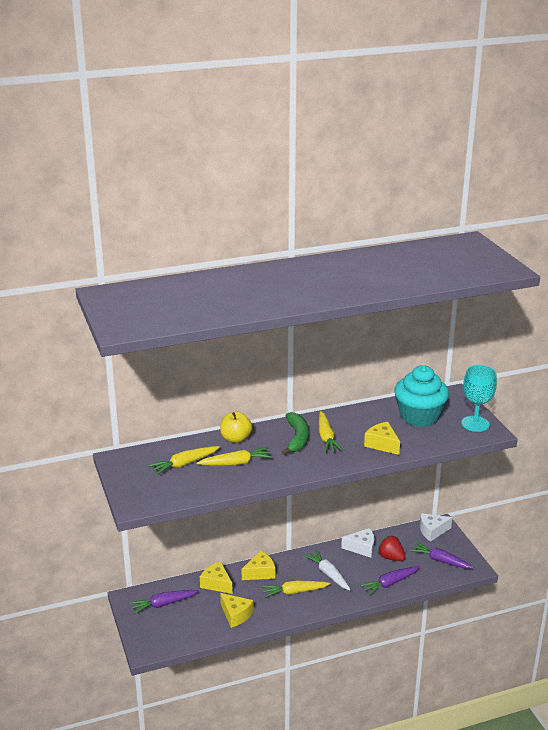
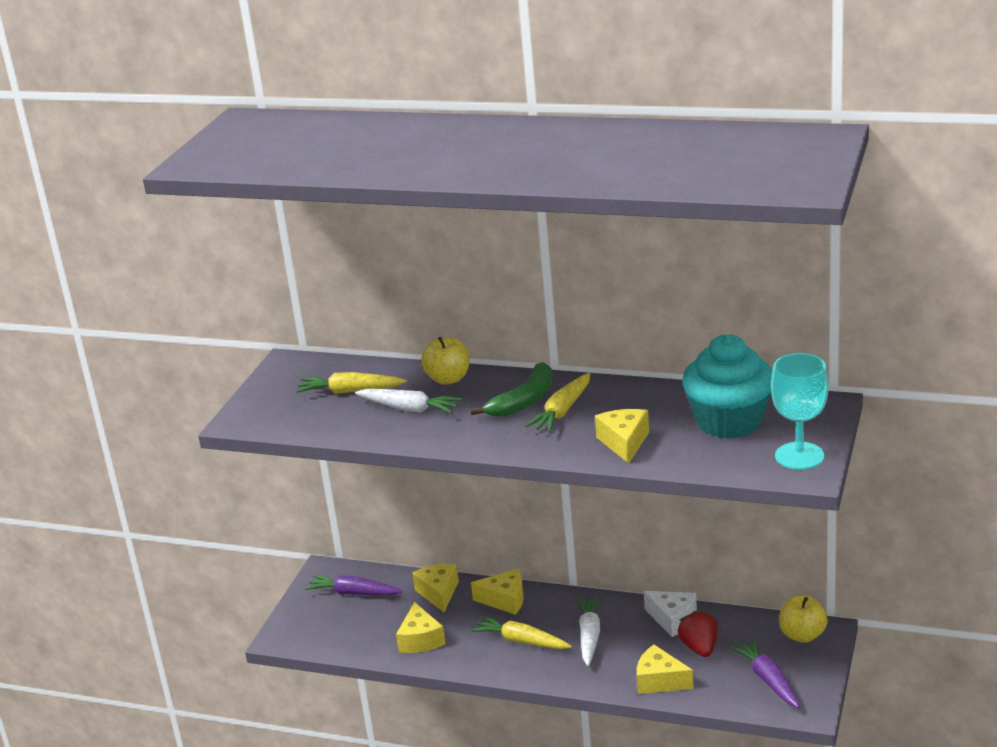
camera: 40 degrees right, 0 degrees up
(236, 463) = (409, 409): yellow carrot -> white carrot
(390, 583) = (659, 681): purple carrot -> yellow cheese
(432, 531) = (802, 635): white cheese -> yellow apple

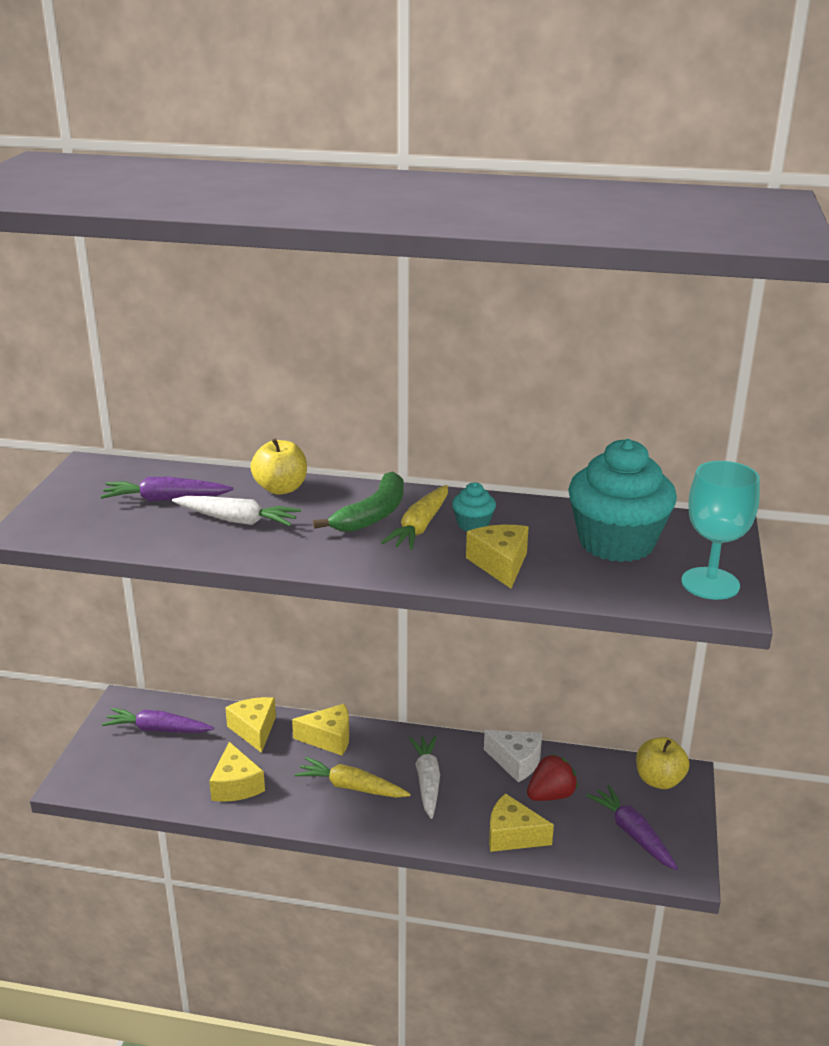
camera: 10 degrees left, 0 degrees up
(350, 391) = (165, 499): yellow carrot -> purple carrot
(608, 408) = (473, 524): none -> turquoise cupcake
(700, 648) = (551, 795): red strawberry -> red strawberry turned 75 degrees clockwise

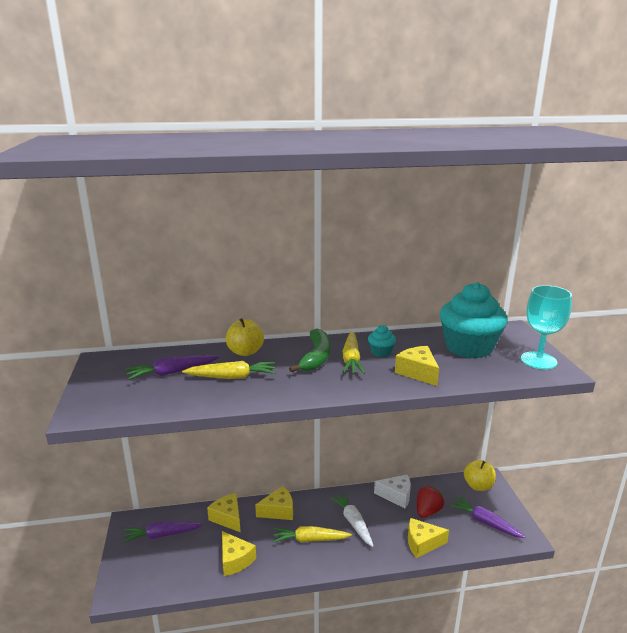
camera: 20 degrees left, 5 degrees down
(237, 520) = (232, 377): white carrot -> yellow carrot

